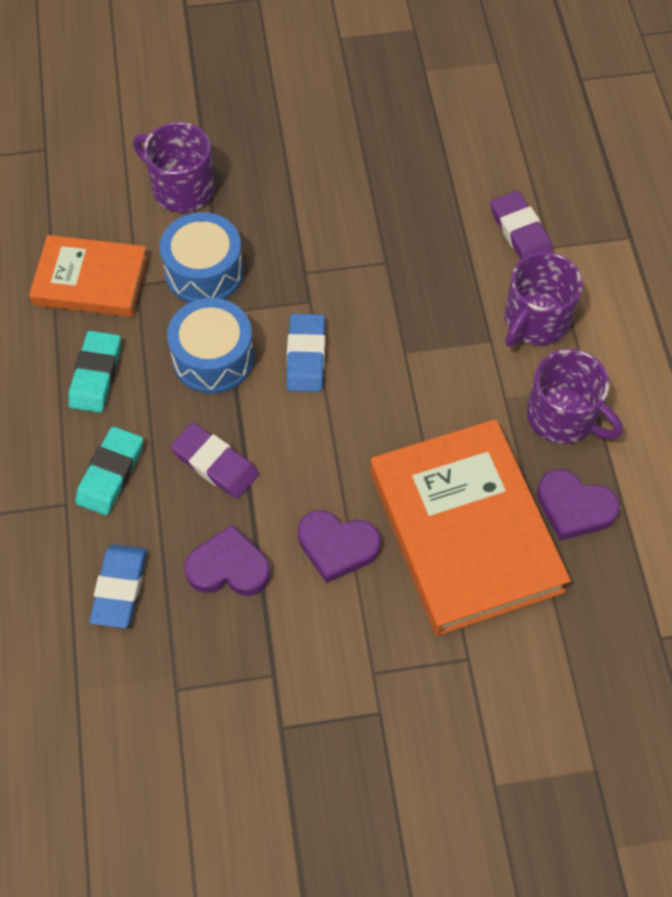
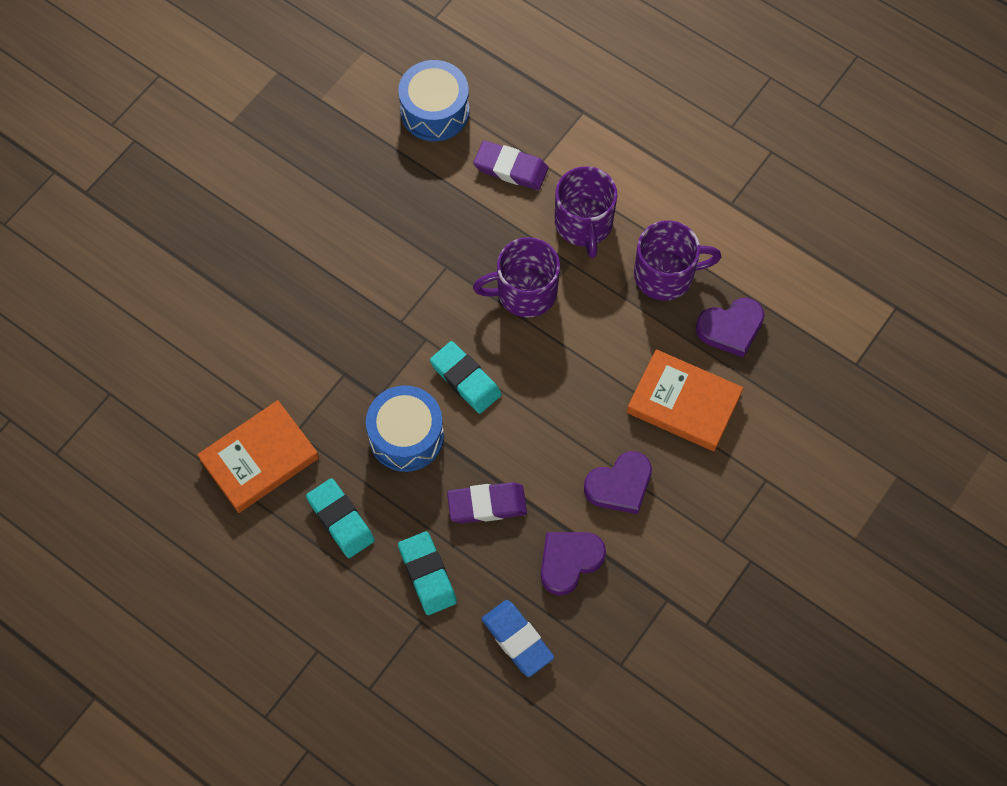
camera: 45 degrees left, 5 degrees up
(182, 188) = (246, 335): purple mug -> purple mug (525, 292)
(204, 272) = (332, 382): blue drum -> blue drum (435, 111)
(306, 356) = (465, 379): blue eraser -> turquoise eraser
(465, 530) = (684, 403): orange book -> orange book, size x0.60

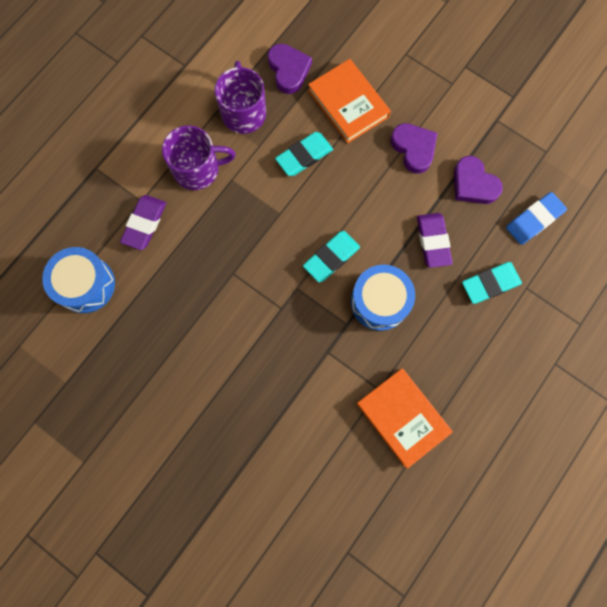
camera: 90 degrees left, 10 degrees up
(340, 520) = (450, 350): turquoise eraser -> turquoise eraser (304, 156)
(525, 292) = (256, 213): purple mug -> none
(684, 403) = (348, 104): orange book -> orange book turned 60 degrees counterclockwise

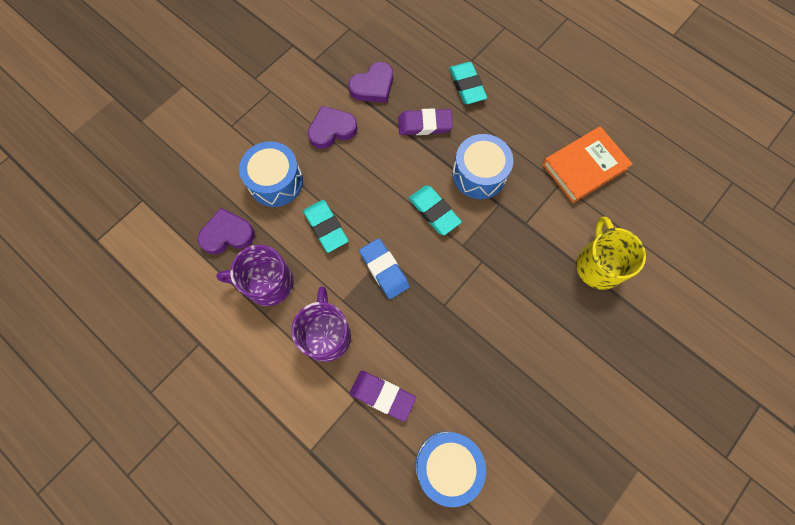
camera: 85 degrees left, 5 degrees down
(286, 430) = (598, 265): none -> yellow mug
(348, 104) = (275, 181): orange book -> blue drum
(534, 220) = (411, 45): blue eraser -> blue eraser (384, 270)

